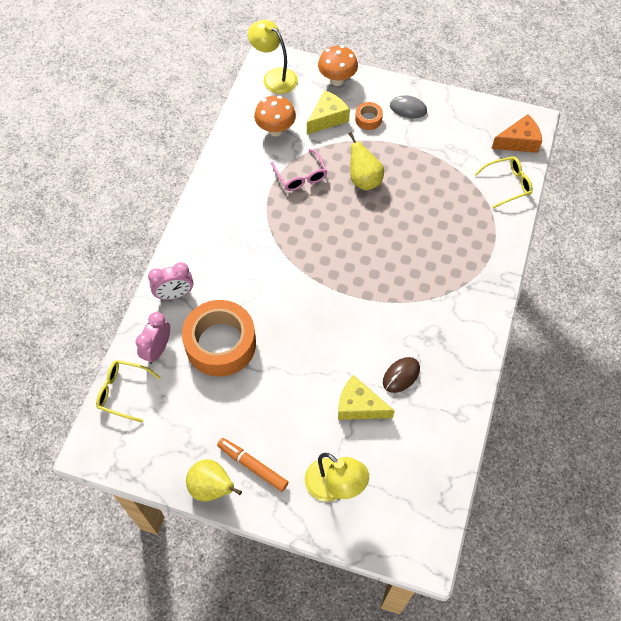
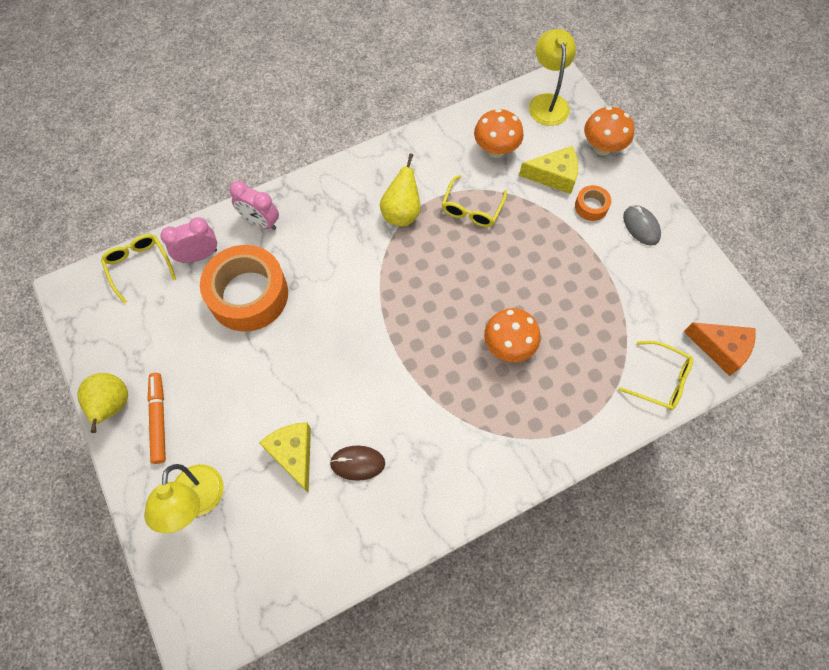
camera: 45 degrees right, 5 degrees up
(301, 176) = (472, 209): pink glasses -> yellow glasses
(364, 180) = (524, 258): yellow pear -> yellow pear (401, 213)
(410, 236) = (508, 346): none -> orange mushroom

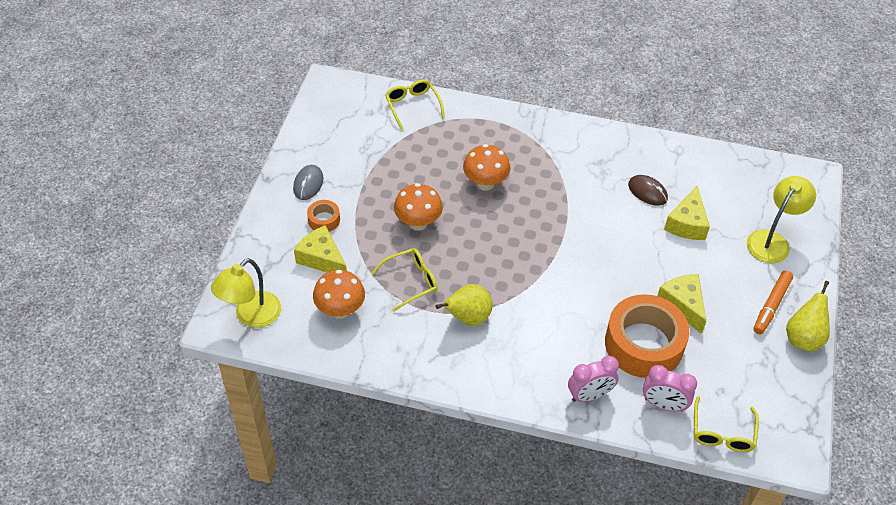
camera: 140 degrees left, 15 degrees down
(240, 357) = (682, 305): none -> yellow cheese
(260, 222) = (589, 395): pink clock -> pink clock turned 90 degrees clockwise
(602, 148) = (260, 251): orange mushroom -> orange mushroom (418, 223)
(721, 349) = (356, 95): orange cheese -> none

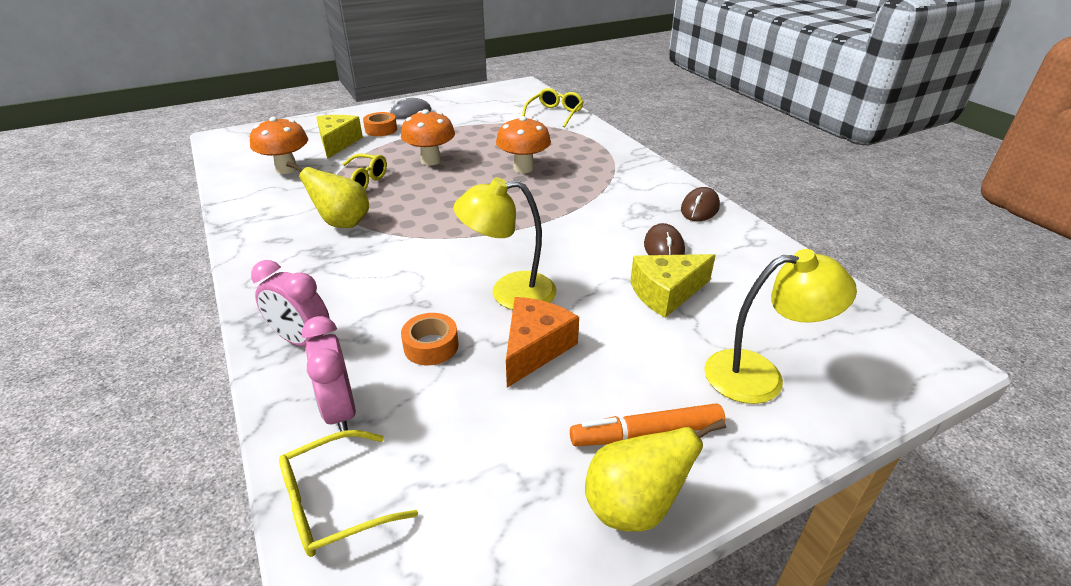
camera: 50 degrees right, 15 degrees down
(251, 316) = (243, 143): yellow lamp -> yellow lamp (509, 292)
(624, 143) = (700, 208): none -> brown mouse
(644, 344) = (431, 346): orange tape -> orange tape, size x0.44
(682, 305) = (534, 348): yellow cheese -> orange cheese

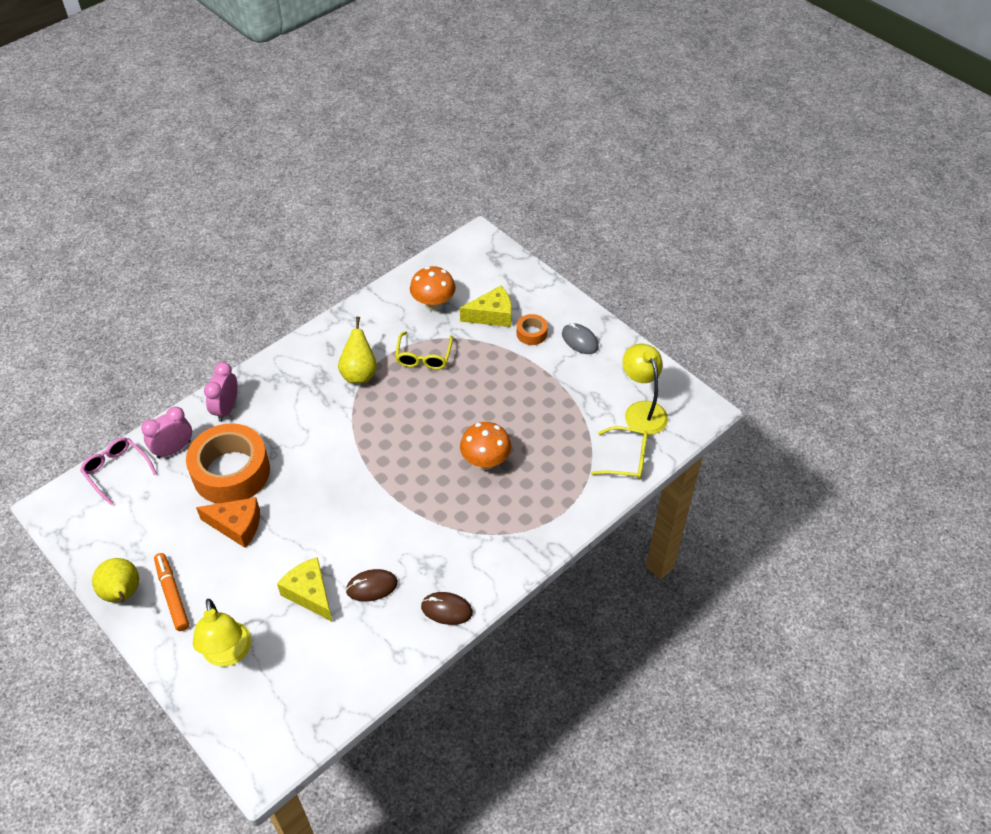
camera: 75 degrees right, 15 degrees up
(334, 503) = (116, 471): yellow glasses -> pink glasses
(431, 161) = (479, 391): orange mushroom -> none
(431, 346) = (231, 472): orange tape -> orange tape, size x2.27
(509, 292) = (293, 498): yellow lamp -> yellow lamp (642, 410)

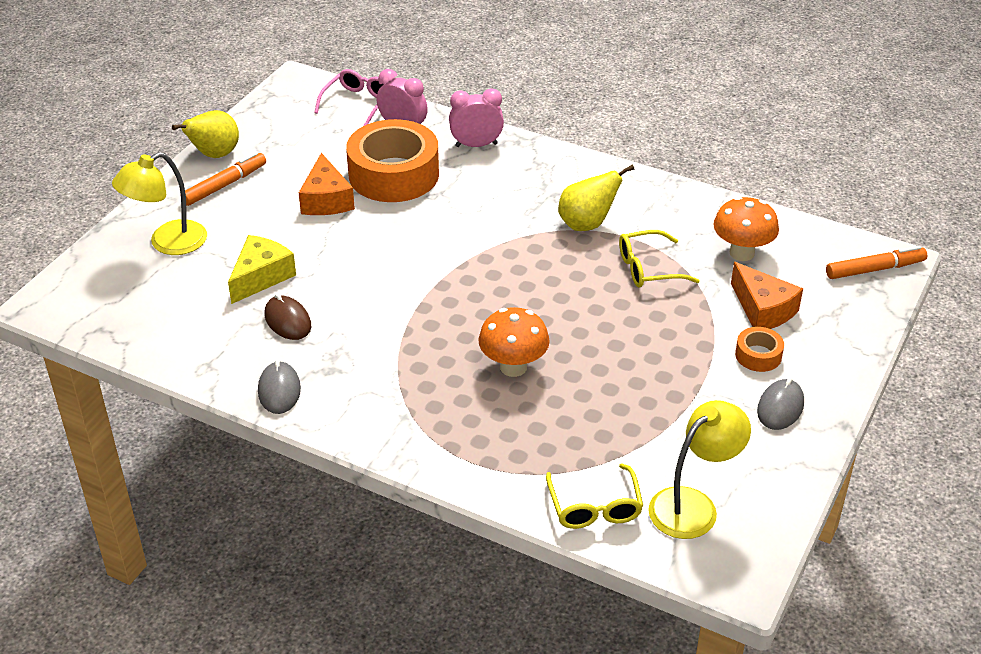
camera: 70 degrees right, 10 degrees down
(446, 610) = (279, 390): brown mouse -> grey mouse
(482, 249) = (875, 269): none -> orange marker
(492, 315) = (763, 309): yellow cheese -> orange cheese

